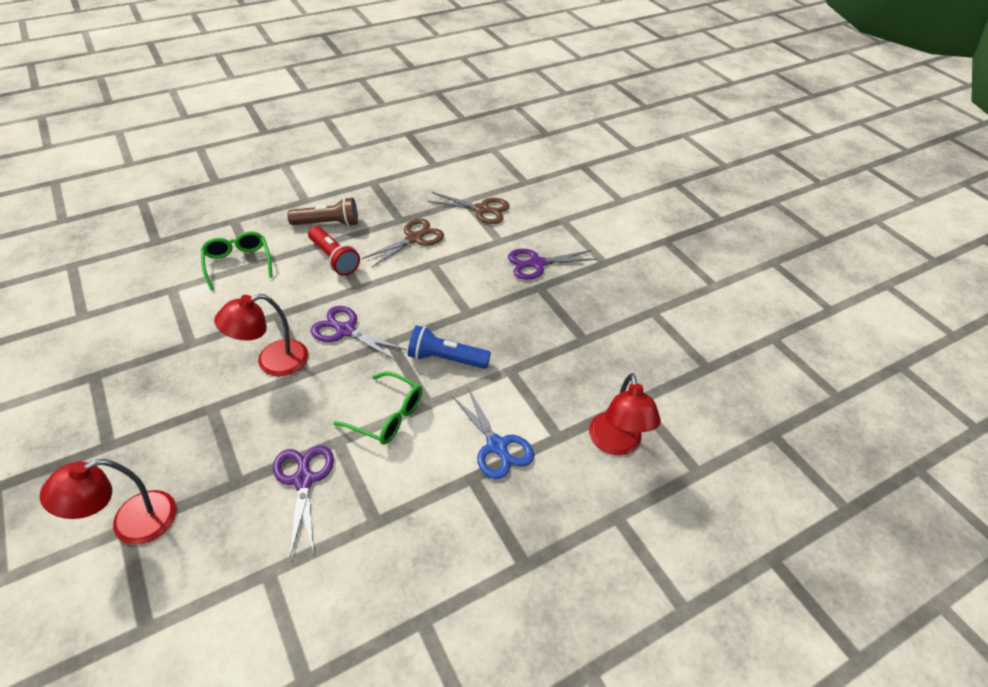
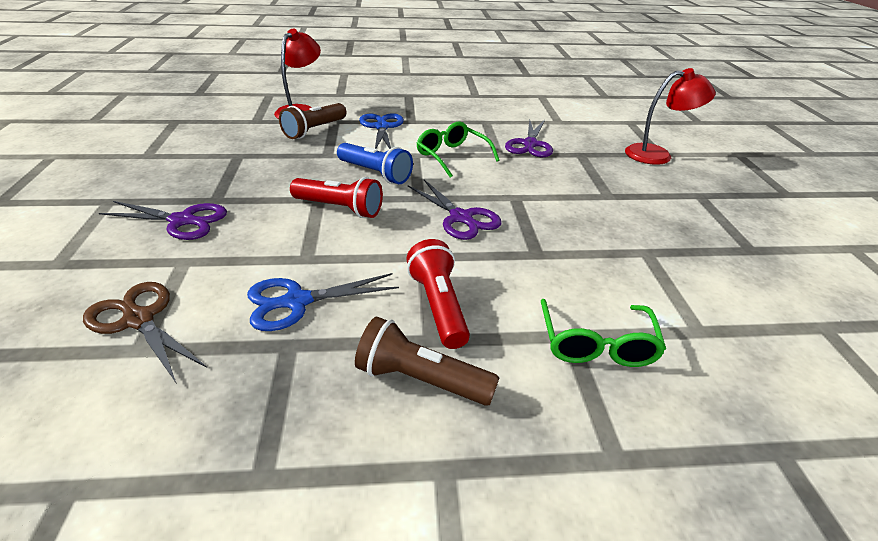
camera: 155 degrees left, 10 degrees down
(272, 362) = (548, 212): red lamp -> none
(414, 238) = (297, 301): brown scissors -> blue scissors
(444, 308) = (340, 208): none -> red flashlight
(561, 407) = (314, 130): none -> brown flashlight

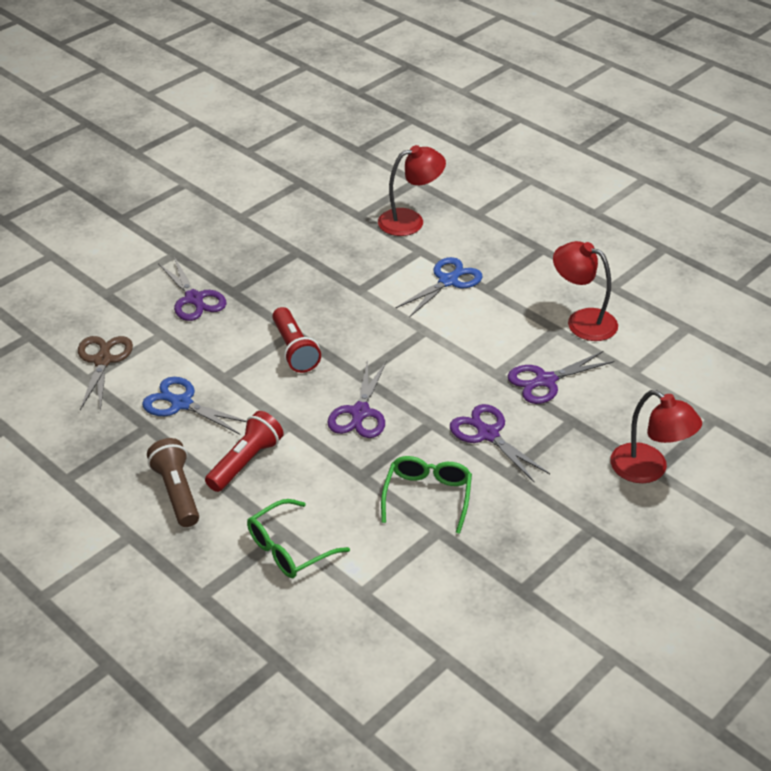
camera: 50 degrees right, 5 degrees up
(314, 130) = (387, 254): brown flashlight -> none
(375, 174) = (365, 332): blue flashlight -> none
(452, 156) = (452, 351): green glasses -> green glasses (427, 497)
(491, 113) = (582, 321): none -> red lamp
(557, 184) = (488, 434): none -> purple scissors

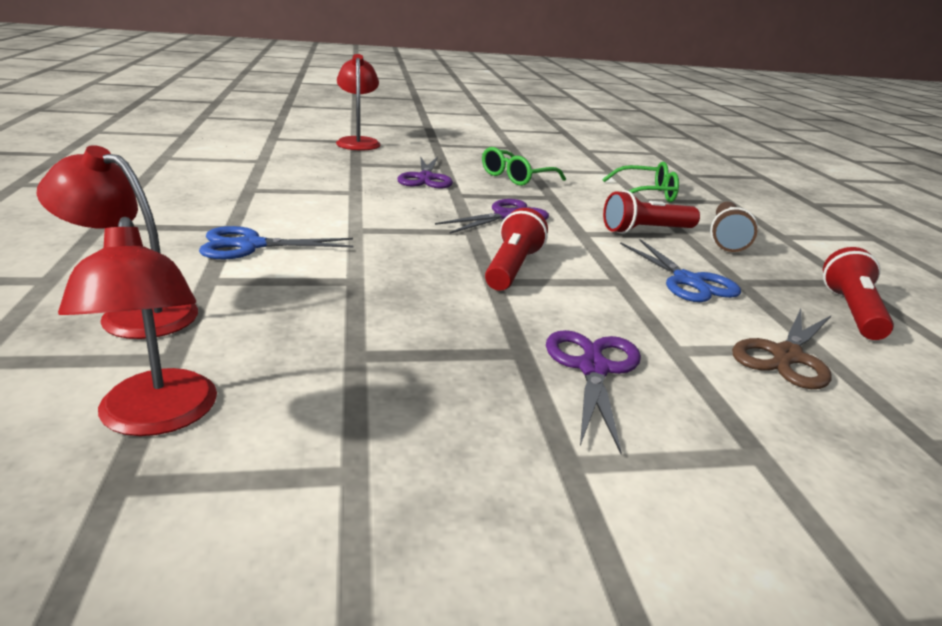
camera: 145 degrees left, 15 degrees down
(65, 432) = (852, 311): none -> red flashlight
(545, 381) = (329, 177): purple scissors -> none
(582, 321) = (219, 184): red lamp -> red lamp (157, 418)

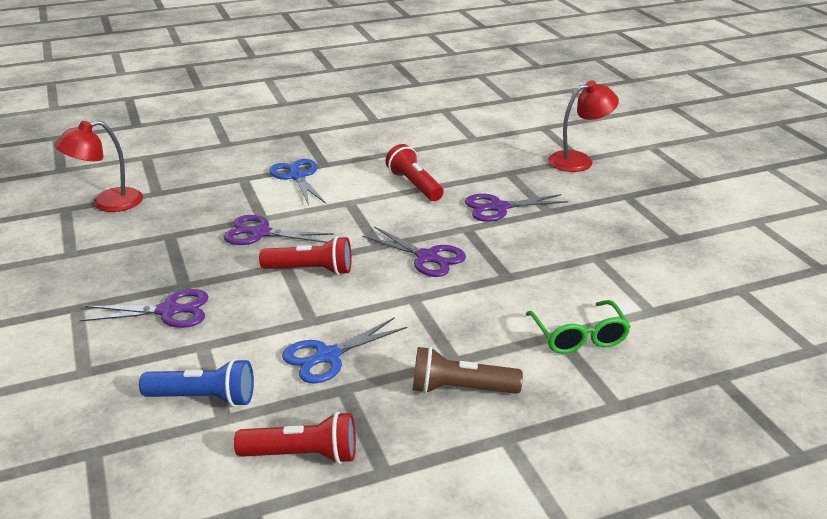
camera: 80 degrees right, 5 degrees up
(134, 313) = (197, 172): red lamp -> none
(400, 285) = (261, 233): none -> purple scissors
(516, 177) = (553, 251): green glasses -> none
(645, 231) = (446, 335): red flashlight -> red flashlight (414, 185)
(786, 356) = (204, 398): brown scissors -> blue flashlight

